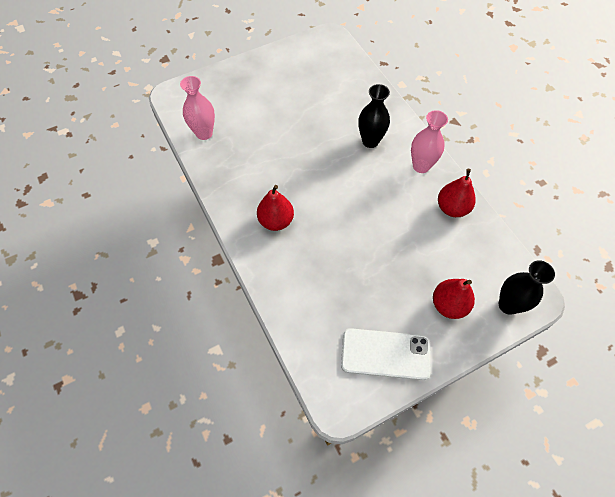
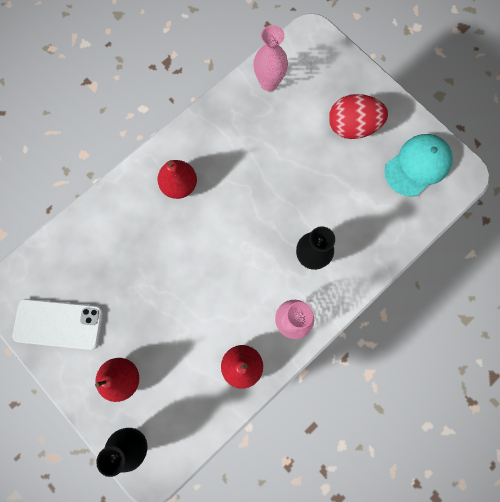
camera: 75 degrees right, 15 degrees up
(267, 88) = (352, 126): none -> red egg
(314, 58) = (417, 165): none -> turquoise cap
(385, 354) = (59, 323): white phone -> white phone turned 75 degrees counterclockwise

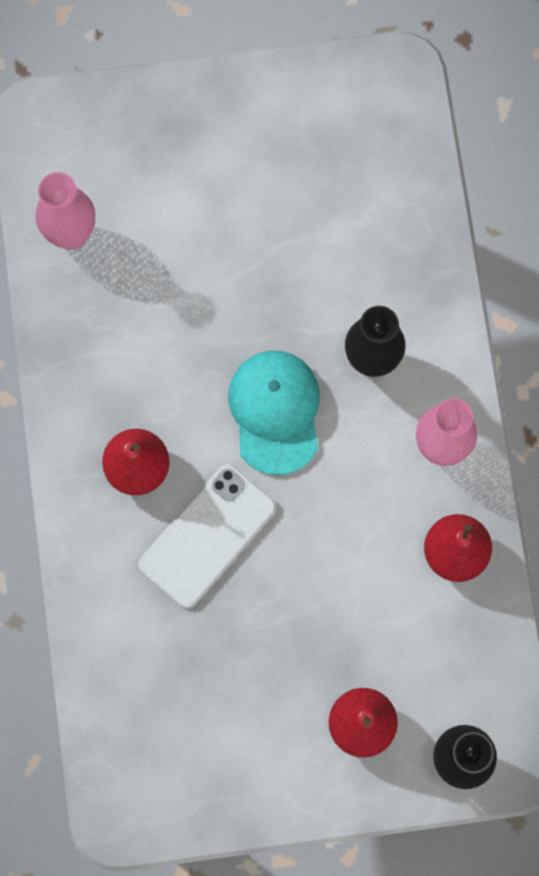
camera: 55 degrees left, 0 degrees up
(59, 323) = (223, 766): white phone -> white phone (207, 536)
(352, 126) = (224, 167): red egg -> none
(417, 165) = (345, 123): turquoise cap -> turquoise cap (275, 412)

